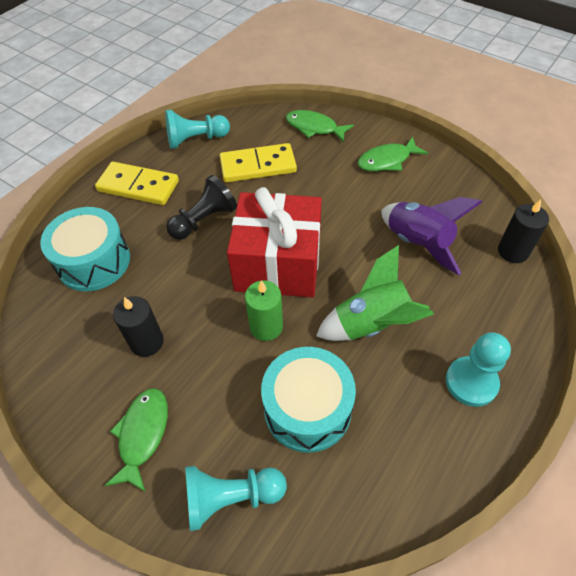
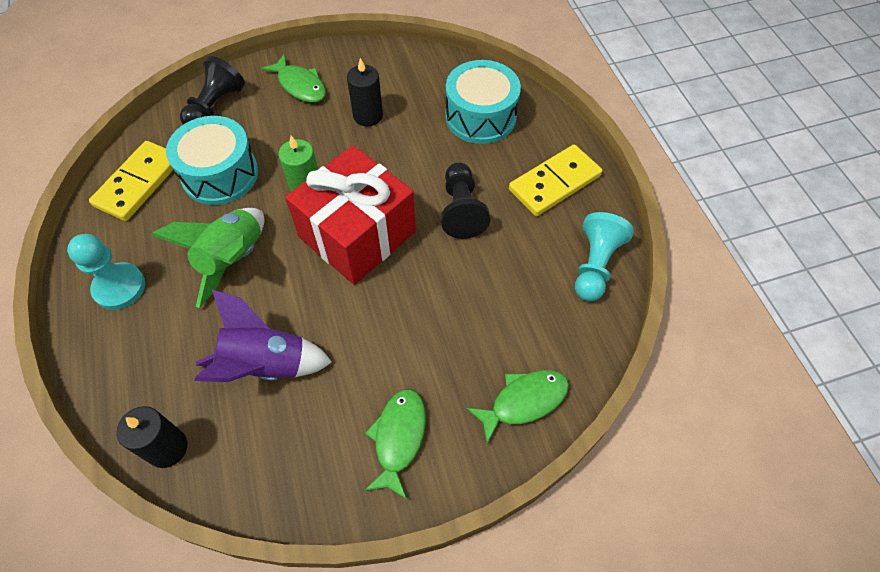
camera: 125 degrees right, 5 degrees up
(231, 497) = (215, 106): turquoise pawn -> black pawn
(258, 166) = (502, 297): yellow domino -> yellow domino (138, 183)

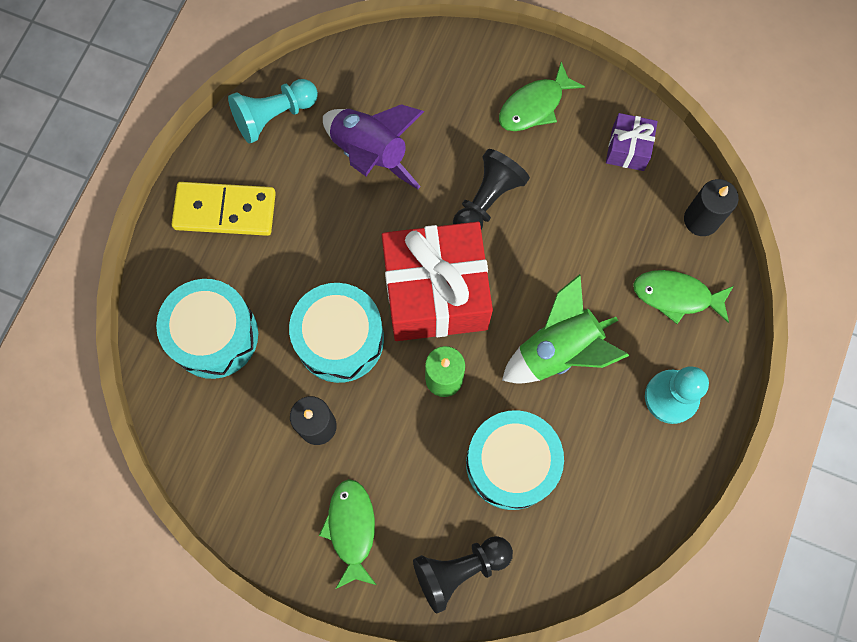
camera: 140 degrees left, 15 degrees up
(138, 183) = (595, 516): yellow domino -> none
(265, 365) = (592, 230): purple rocket -> purple rocket (370, 153)
(280, 464) = (628, 149): none -> purple gift
(399, 165) = (340, 339): none -> turquoise drum
(461, 210) = (328, 247): black pawn -> black pawn (487, 201)
(523, 401) = (428, 64): green fish -> green fish (676, 296)

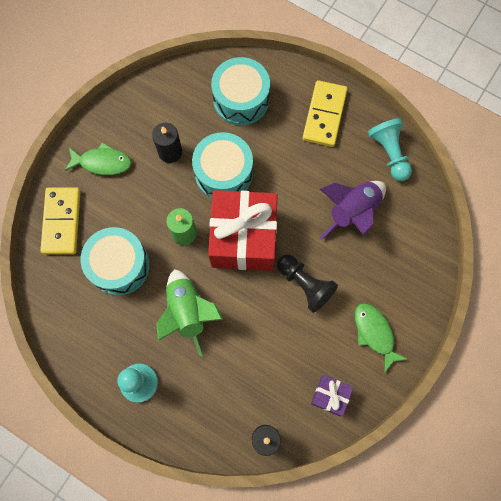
camera: 100 degrees right, 0 degrees up
(459, 569) = (62, 221): black pawn -> yellow domino
(676, 296) = (210, 405): green fish -> none

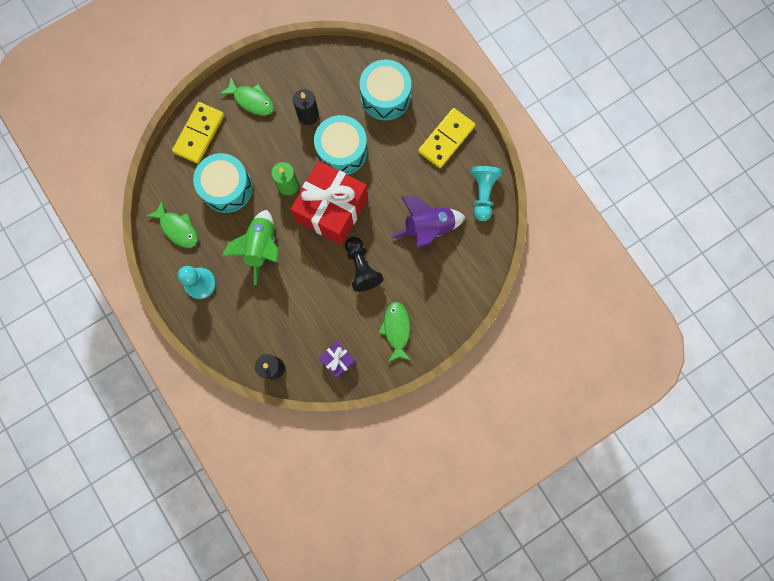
camera: 25 degrees right, 5 degrees up
(85, 334) = (177, 228): none -> green fish

